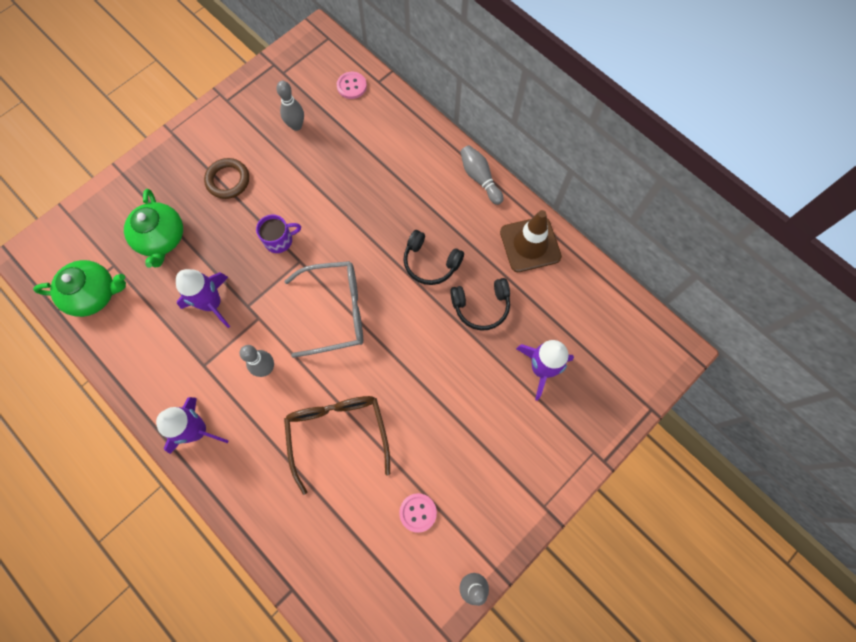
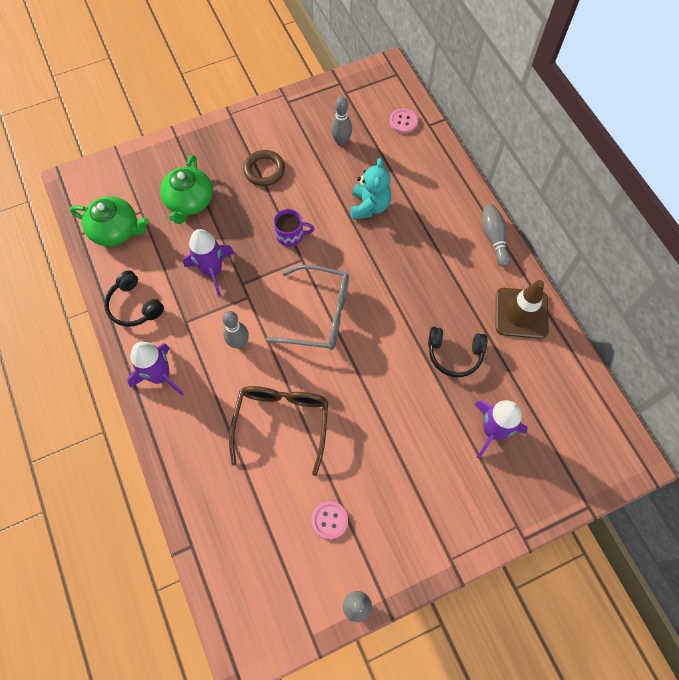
camera: 20 degrees right, 5 degrees down
(348, 184) = (369, 206): none -> turquoise teddy bear
(430, 262) = (420, 299): black headphones -> black headphones (134, 305)

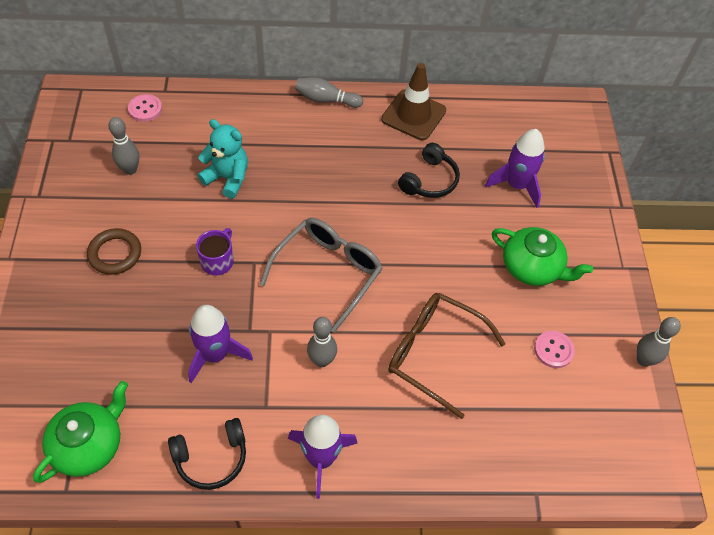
camera: 70 degrees left, 10 degrees down
(189, 201) = (104, 346): green teapot -> green teapot (532, 267)

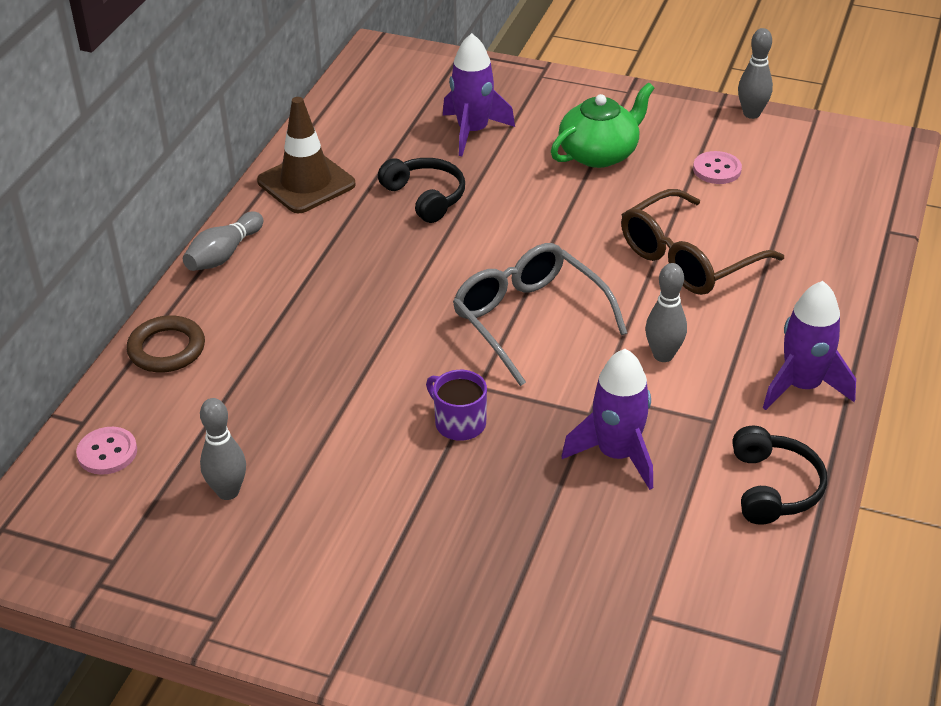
camera: 65 degrees left, 15 degrees down
(89, 445) = (717, 615): green teapot -> none
(115, 254) = (389, 535): brown ring -> brown ring (167, 349)
(227, 178) = (311, 384): turquoise teddy bear -> none

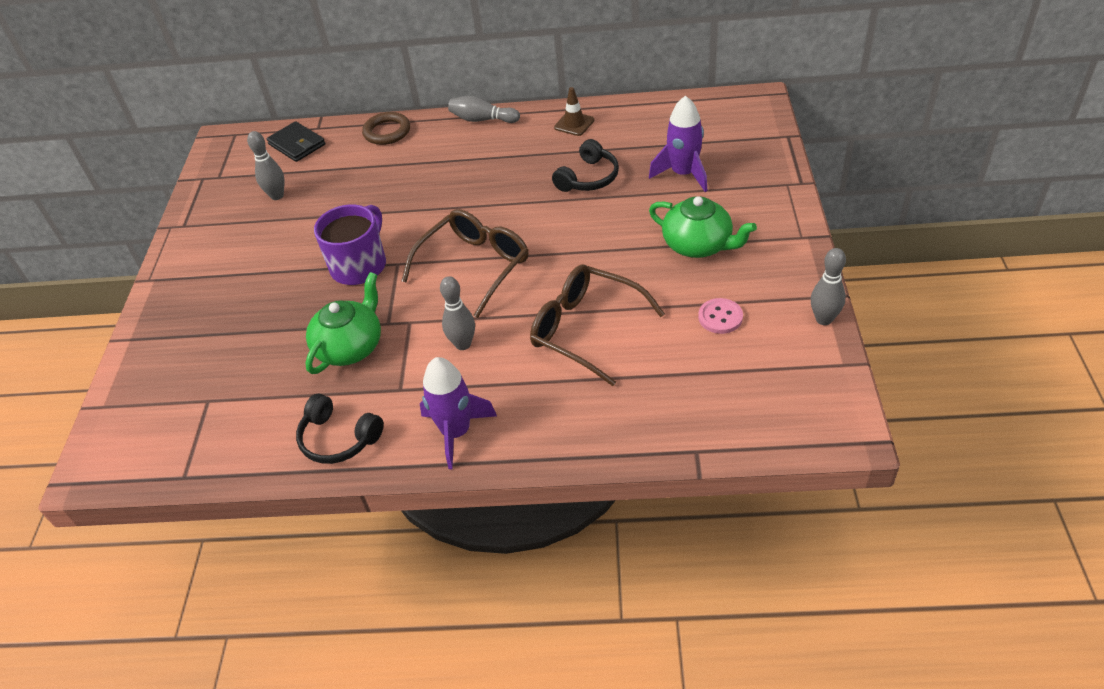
camera: 75 degrees right, 5 degrees up
(107, 452) = (297, 144): pink button -> black wallet
(306, 183) = (574, 124): brown traffic cone -> brown traffic cone, size x0.58
(459, 423) = (359, 265): purple mug -> purple mug, size x1.63
(530, 320) = (474, 267): grey glasses -> brown glasses
(616, 454) = (350, 347): purple rocket -> green teapot
(773, 487) = (339, 438): black headphones -> black headphones turned 45 degrees clockwise

